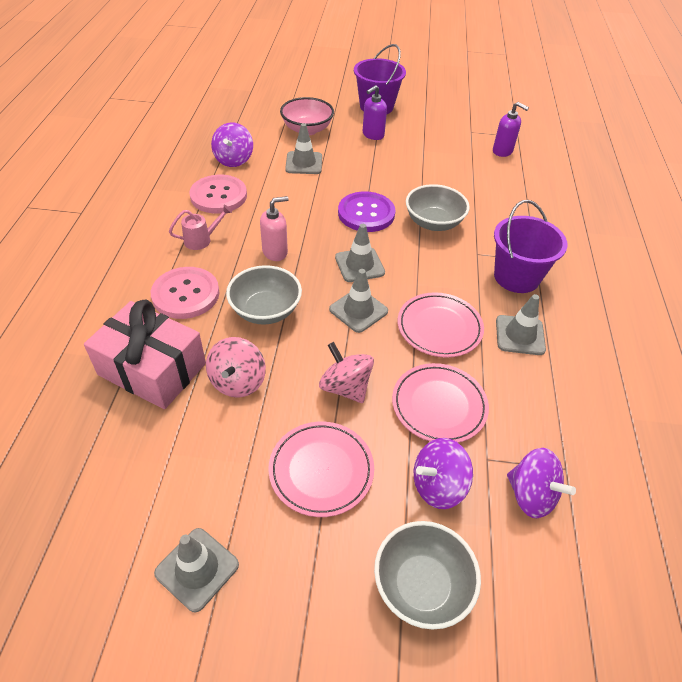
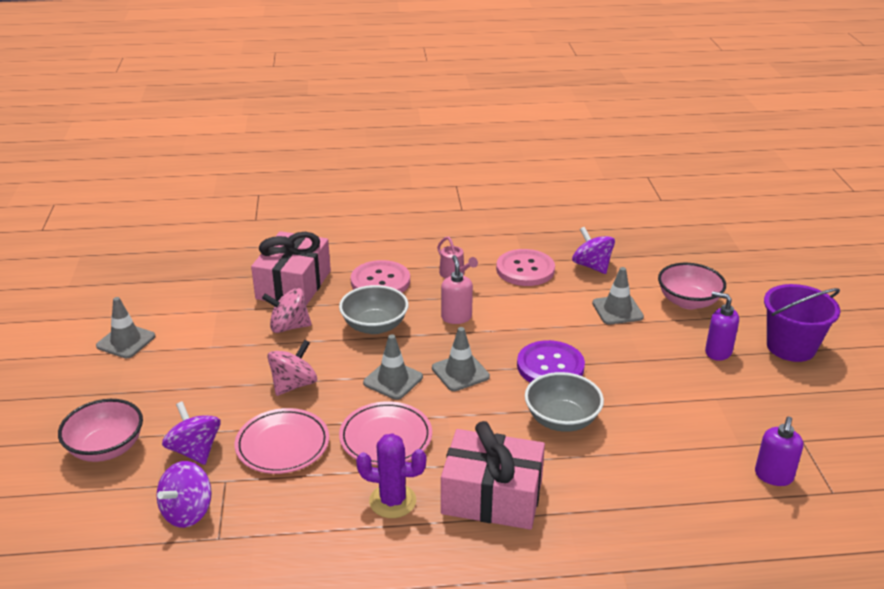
camera: 80 degrees right, 15 degrees down
(234, 160) = (592, 266): purple spinning top -> purple spinning top turned 60 degrees clockwise
(275, 252) = (456, 317): pink soap dispenser -> pink soap dispenser turned 150 degrees counterclockwise
(321, 470) = (206, 383): pink plate -> none
(421, 585) = (106, 448): grey bowl -> pink bowl
(516, 277) = (492, 496): purple bucket -> pink gift
(520, 335) = (392, 501): grey traffic cone -> purple cactus

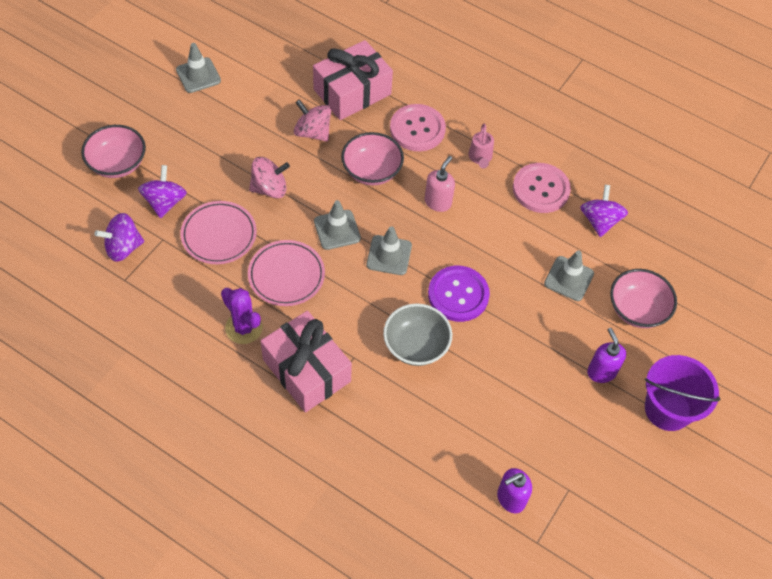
camera: 35 degrees right, 25 degrees up
(374, 326) = (371, 171): grey bowl -> pink bowl

